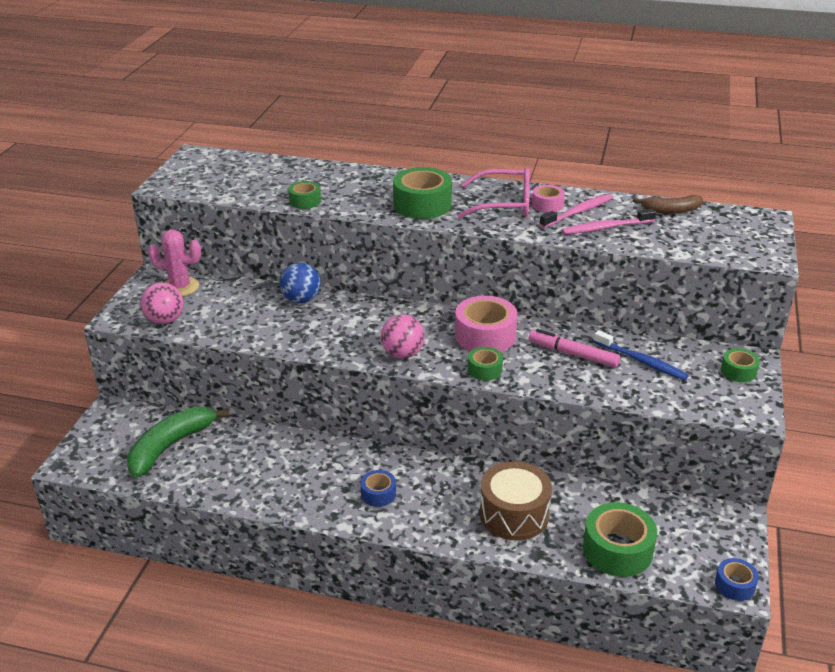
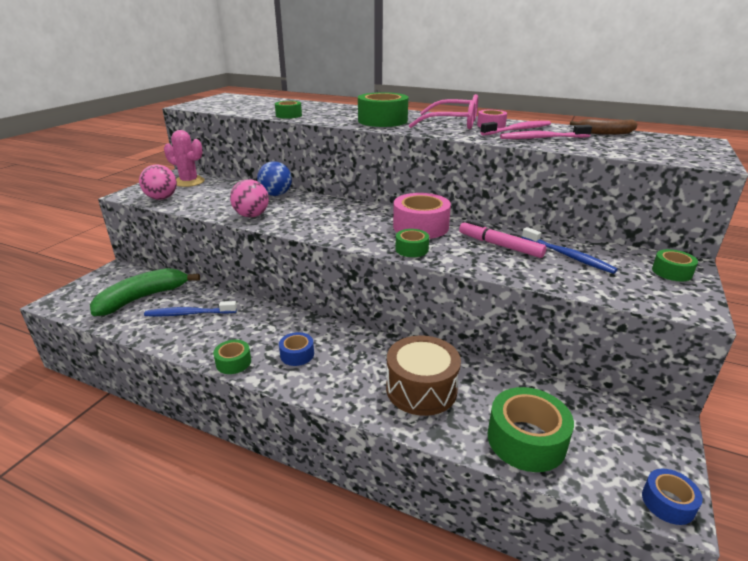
camera: 10 degrees right, 5 degrees down
(237, 460) = (189, 314): none -> blue toothbrush
(316, 511) = (233, 362): none -> green tape
(402, 354) = (341, 233): pink ball -> pink ball (251, 215)

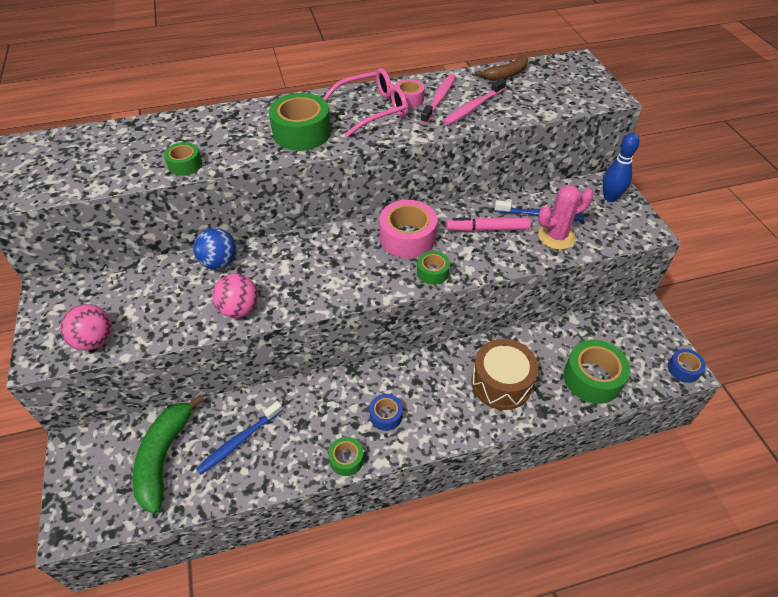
camera: 40 degrees left, 20 degrees up
(189, 182) = (84, 295): pink cactus -> pink cactus (556, 237)
(671, 272) = (610, 198): green tape -> blue bowling pin

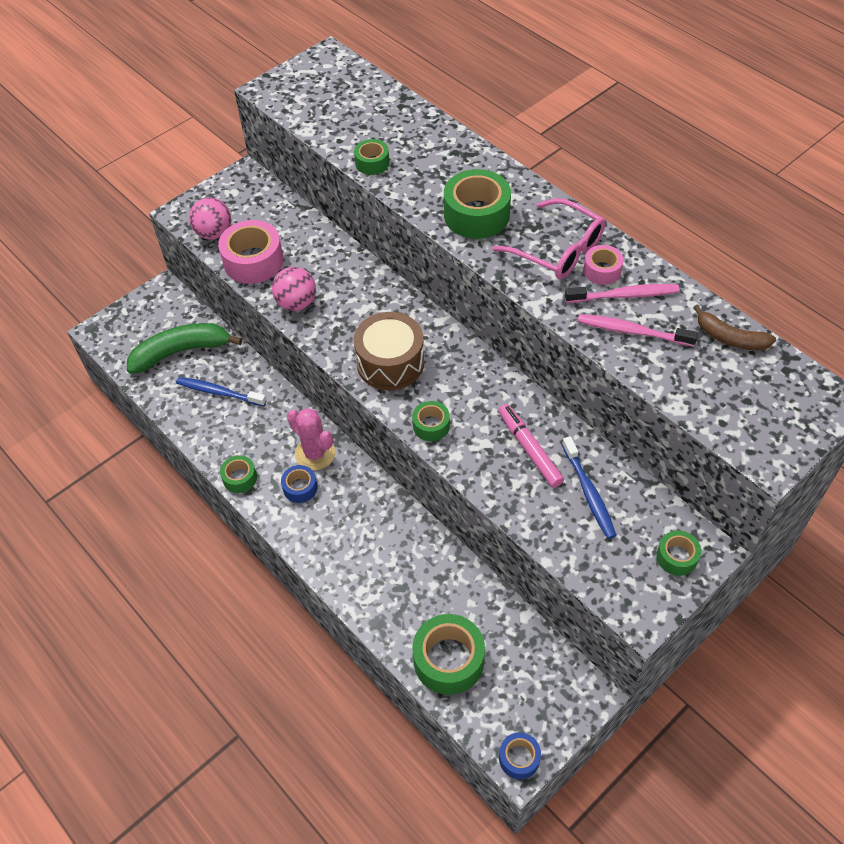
camera: 65 degrees right, 5 degrees up
(219, 262) = (341, 260): blue ball -> none
(407, 238) = (467, 384): pink tape -> pink tape (253, 261)
(501, 383) = (392, 572): brown drum -> brown drum (390, 363)
(556, 237) = (562, 520): pink cactus -> pink cactus (315, 453)
(610, 198) = (676, 557): blue bowling pin -> green tape

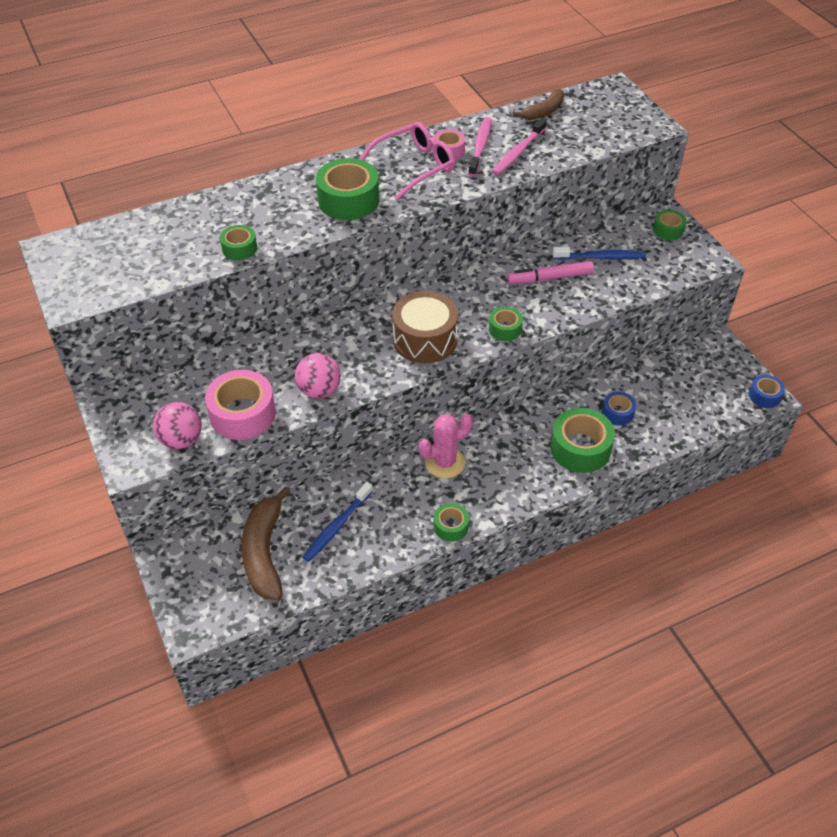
camera: 75 degrees left, 5 degrees down
(181, 352) = (265, 552): green banana -> brown banana
(300, 488) = (479, 481): blue tape -> blue tape (617, 413)
(448, 660) = (677, 417): green tape -> green tape (580, 448)

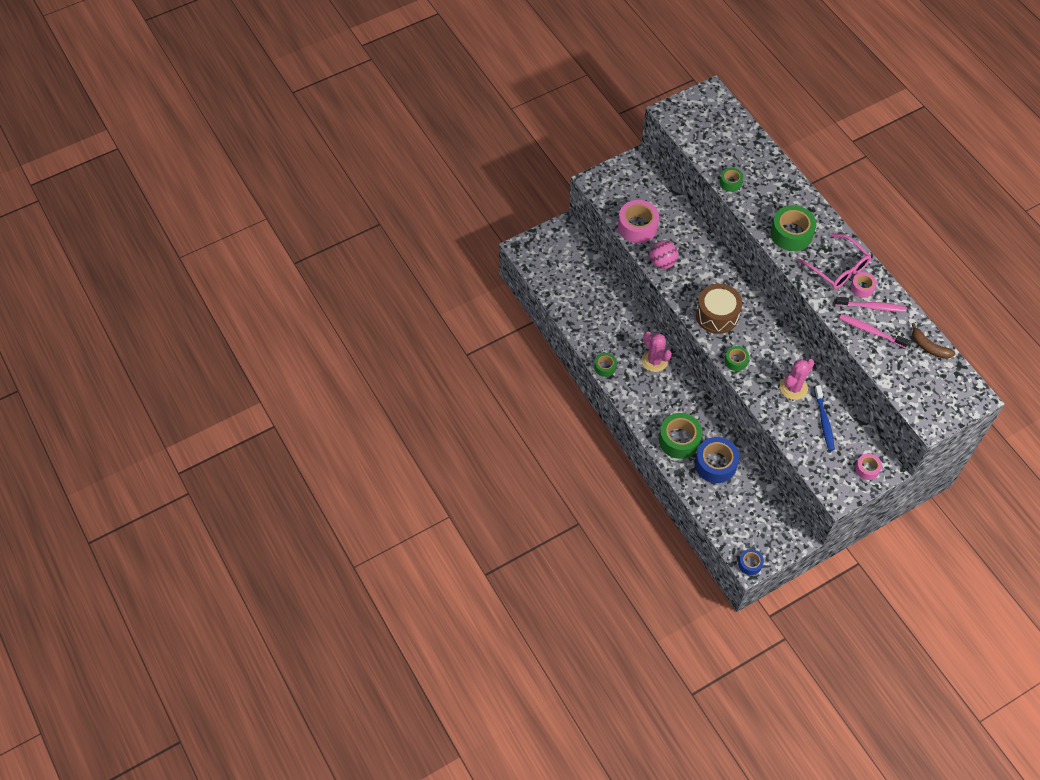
camera: 85 degrees right, 10 degrees up
(181, 440) = (613, 201): pink ball -> none
(265, 552) = (574, 274): brown banana -> none
(337, 526) = (597, 307): blue toothbrush -> none
(550, 278) = (793, 388): pink marker -> pink cactus
(617, 413) = (715, 464): blue tape -> blue tape, size x1.84
(668, 230) = (867, 469): green tape -> pink tape

